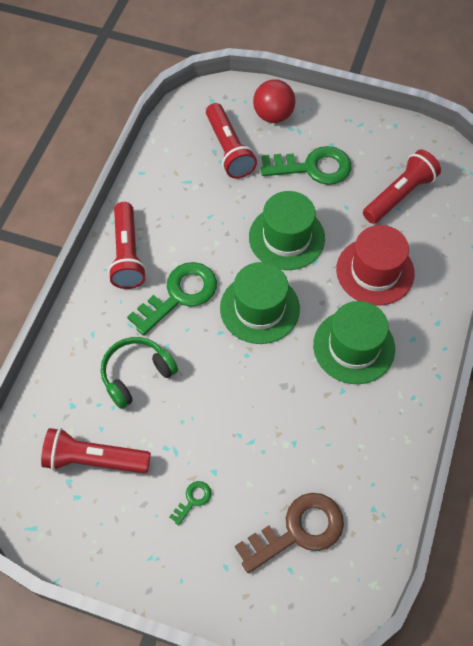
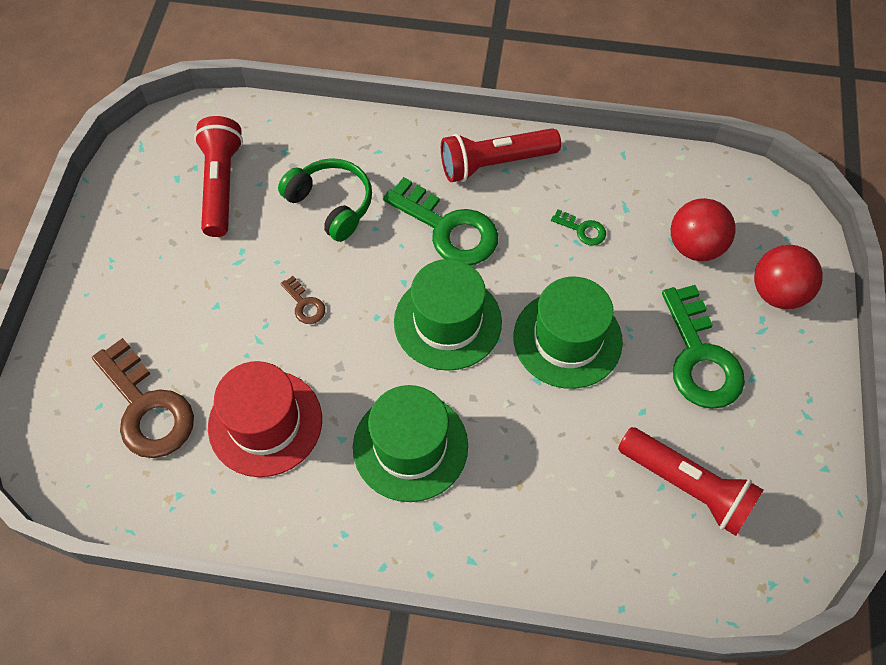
camera: 80 degrees right, 0 degrees up
(193, 500) = (180, 289): green key -> green key (582, 230)
(226, 404) = (305, 304): none -> brown key
(229, 149) = (695, 246): red flashlight -> red ball
(375, 271) = (539, 463): red hat -> red hat (265, 423)

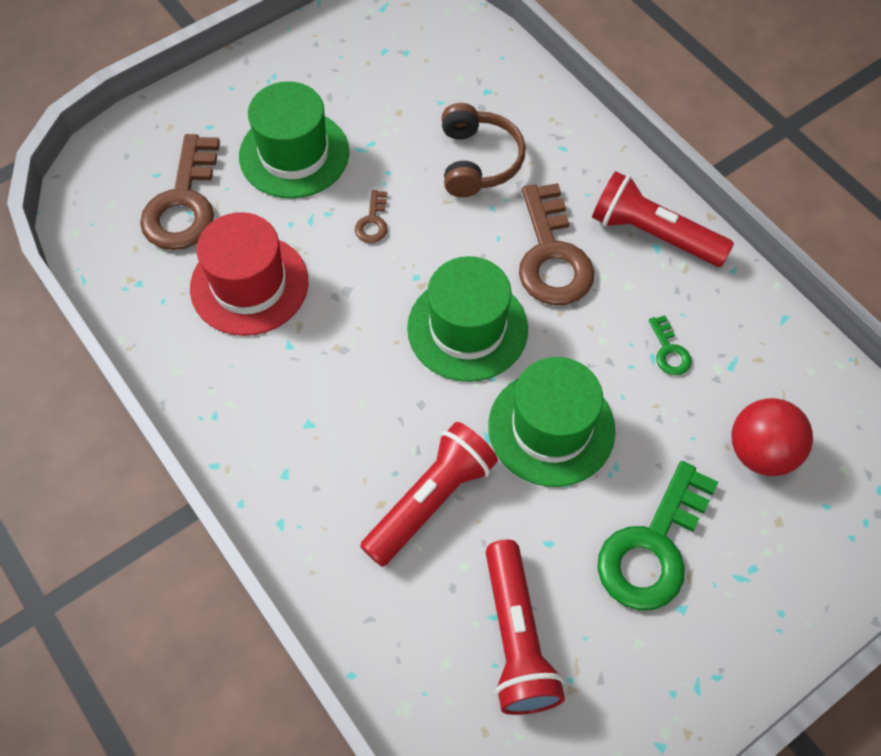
camera: 45 degrees right, 0 degrees up
(221, 185) = (410, 81): red flashlight -> red flashlight (430, 500)
(331, 204) = (478, 161): green headphones -> brown headphones
(410, 446) = (332, 397): green hat -> green hat (294, 154)
(448, 228) = (552, 256): green key -> brown key
(777, 293) = (796, 560): red ball -> none

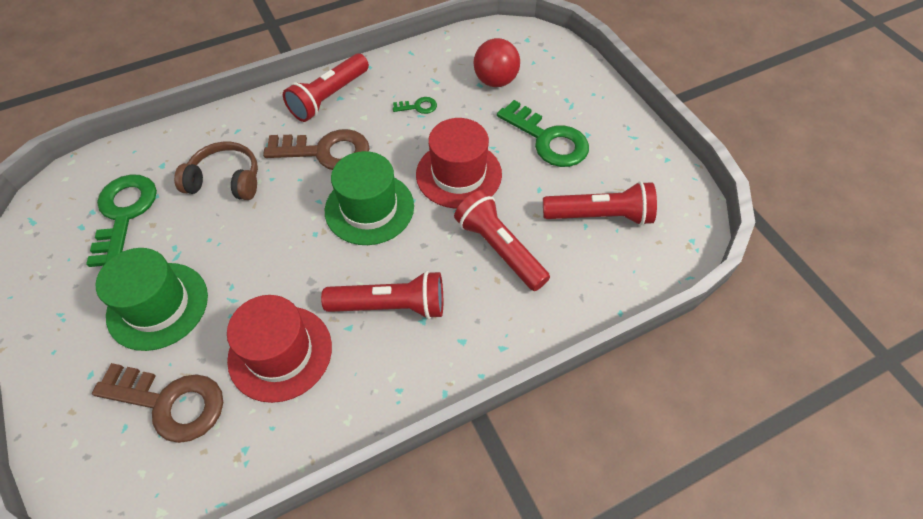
camera: 80 degrees left, 5 degrees down
(324, 384) = (391, 306): none -> red flashlight
(373, 222) = (253, 255): brown key -> none
(408, 81) = (124, 214): none -> green key
(551, 428) = (458, 174): green hat -> red hat

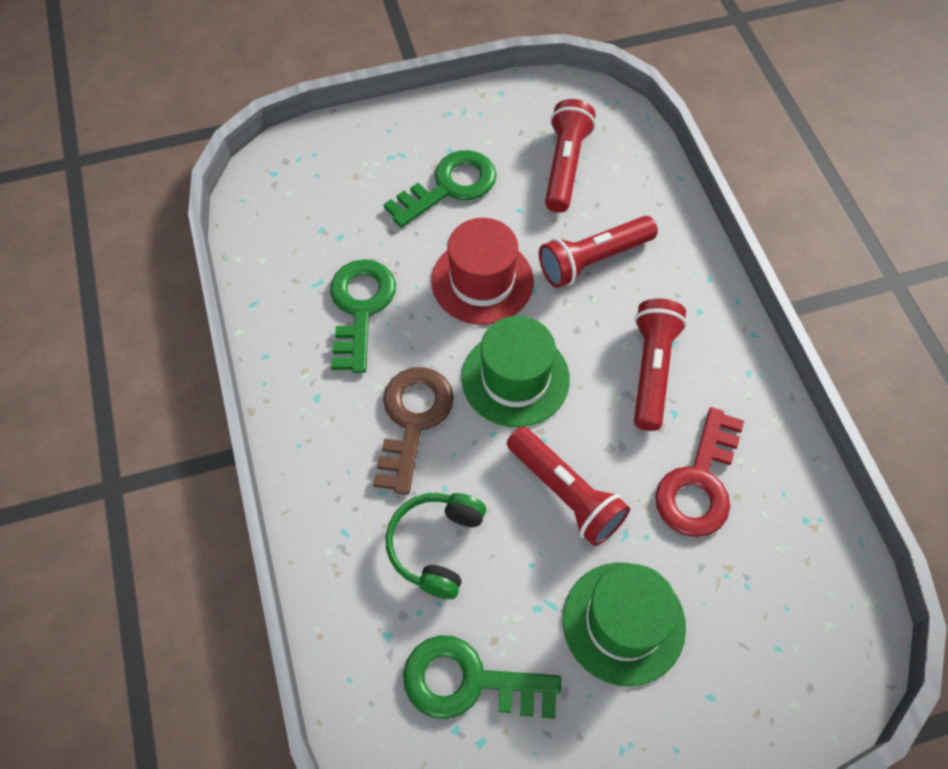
camera: 80 degrees left, 5 degrees up
(170, 402) = (751, 599): brown key -> none
(225, 180) = (436, 546): brown headphones -> green headphones
(280, 353) = (699, 483): red hat -> red key
(329, 97) = (312, 410): red flashlight -> red flashlight (565, 493)
(418, 106) = (360, 307): green key -> green key, size x2.23
(495, 81) = (338, 219): red ball -> none

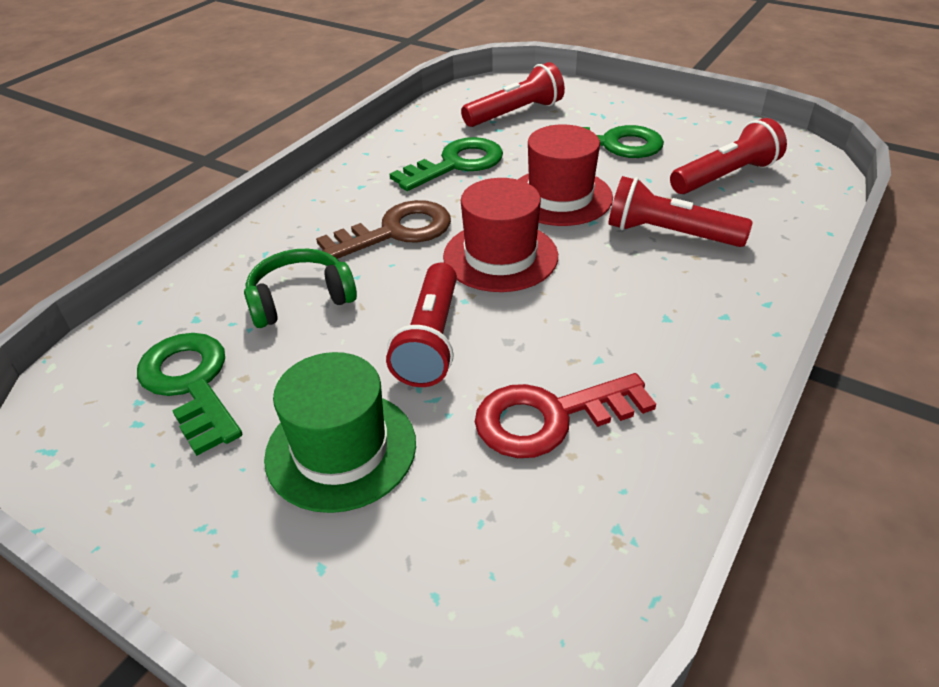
camera: 50 degrees right, 20 degrees down
(515, 378) = (500, 256): green hat -> red hat
(652, 370) = (620, 321): red flashlight -> red flashlight (515, 113)

